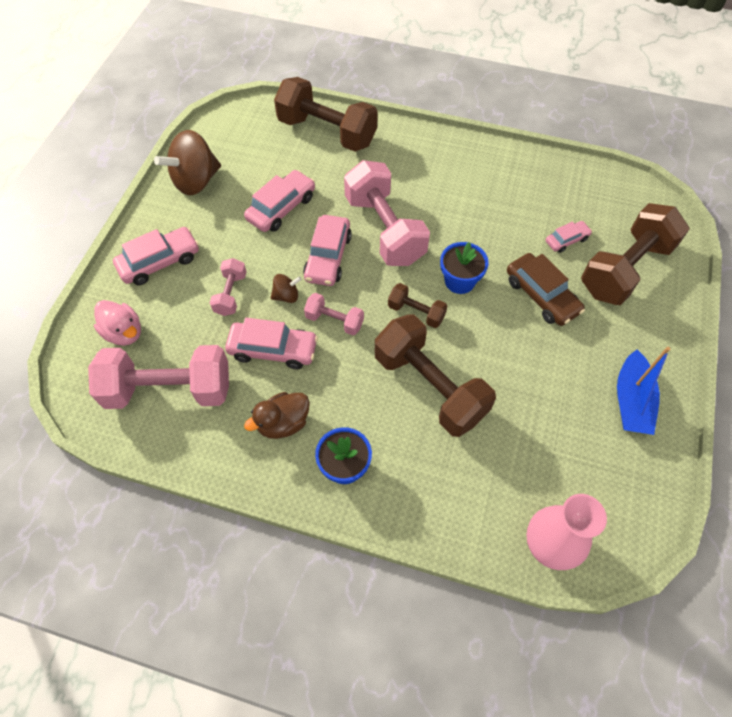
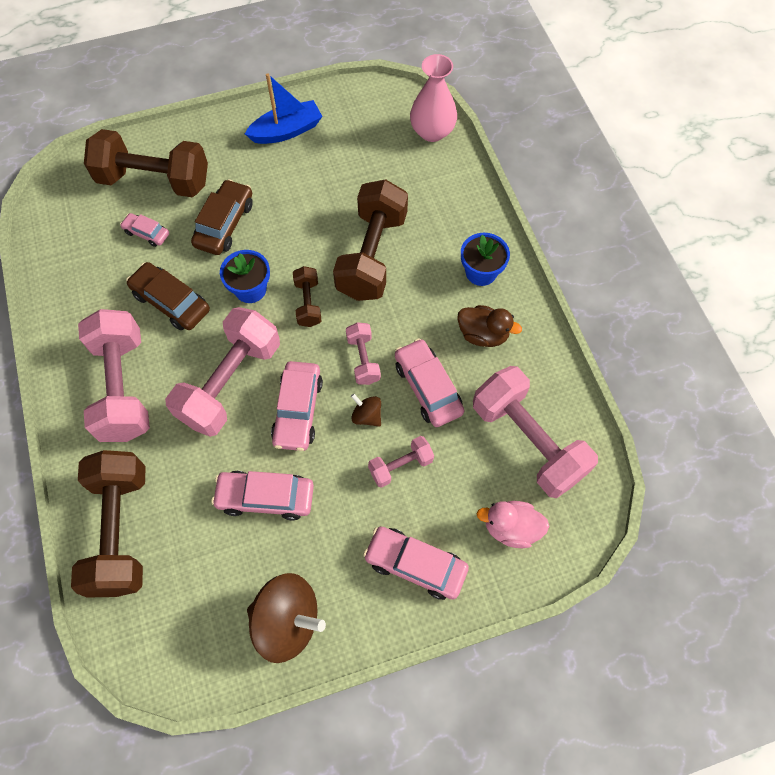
camera: 125 degrees left, 5 degrees up
(124, 332) = (511, 528): pink duck -> pink duck turned 90 degrees counterclockwise
(328, 257) = (298, 410): pink car -> pink car turned 120 degrees clockwise
(430, 172) = (123, 387): none -> pink dumbbell
(484, 227) = (171, 302): none -> brown car

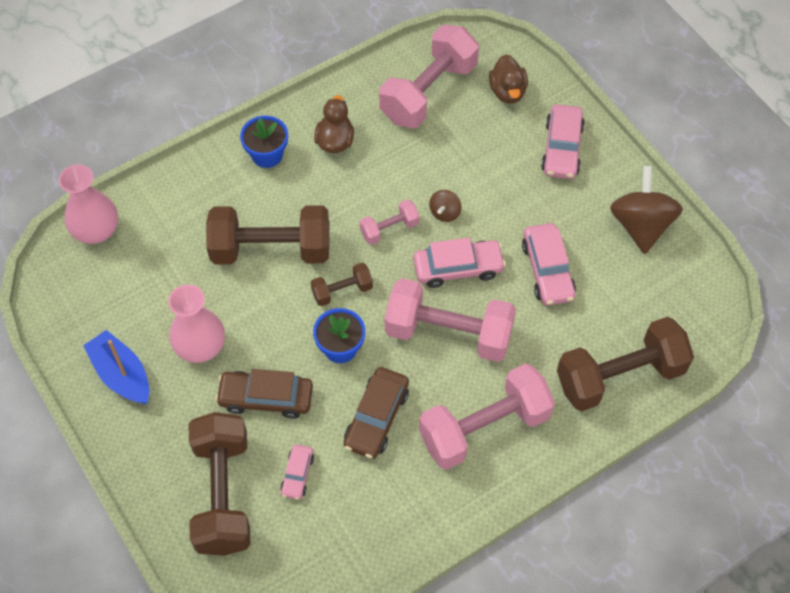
camera: 105 degrees left, 5 degrees down
(291, 186) = (200, 347): none -> pink vase
(400, 466) = (482, 177): pink dumbbell -> none
(428, 388) = (402, 172): pink car -> none
(511, 528) = (507, 91): pink duck -> brown duck

